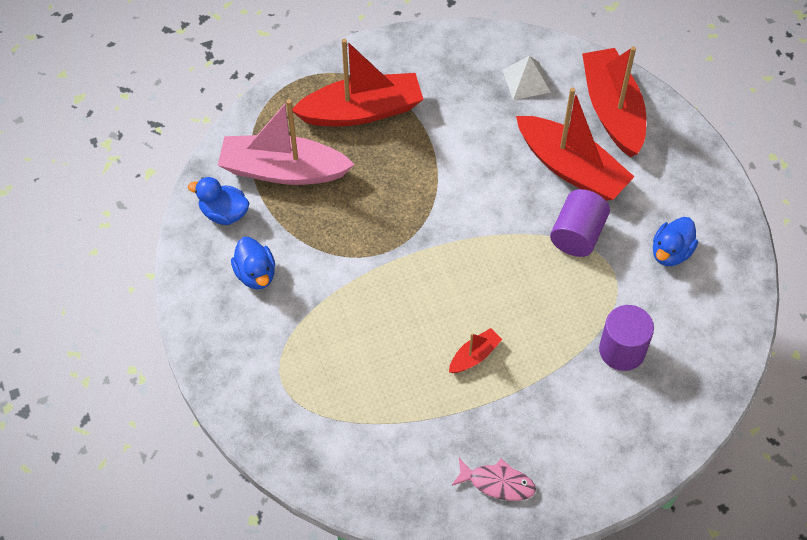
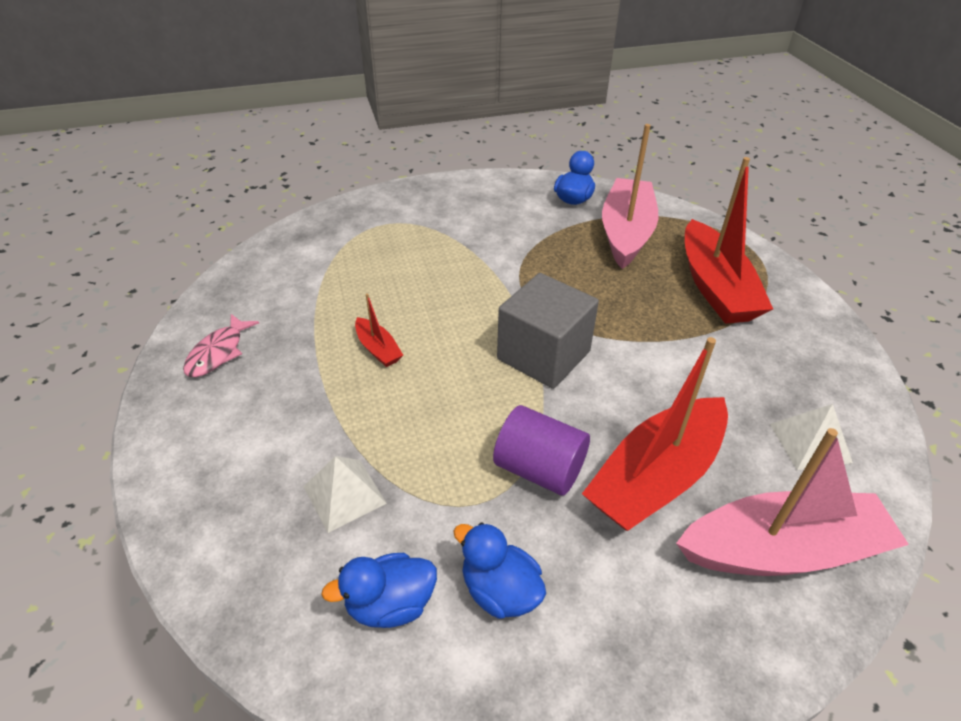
camera: 95 degrees right, 15 degrees down
(256, 274) = (505, 214): blue duck -> blue duck (390, 604)
(464, 234) = (543, 355): none -> grey cube
(612, 110) = (782, 550): red boat -> pink boat
(622, 350) = (344, 494): purple cylinder -> white pyramid

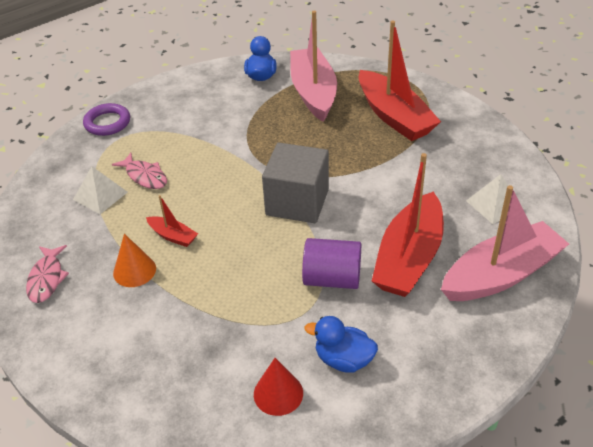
camera: 20 degrees left, 0 degrees up
(313, 375) = (134, 270): none -> orange cone
(344, 494) = (208, 341): white pyramid -> white pyramid (100, 195)
(381, 205) = (107, 123): none -> purple ring
(386, 272) = (145, 176): none -> pink fish
(390, 604) = (278, 393): blue duck -> red cone

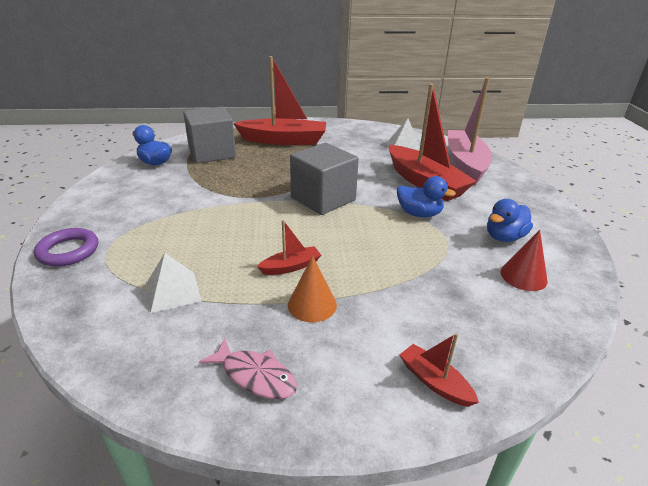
camera: 60 degrees left, 10 degrees down
(93, 372) = (434, 382): none -> red boat
(145, 176) = (187, 255): pink fish -> none
(313, 92) = (212, 153): pink boat -> grey cube
(332, 278) = (419, 214): purple cylinder -> blue duck

